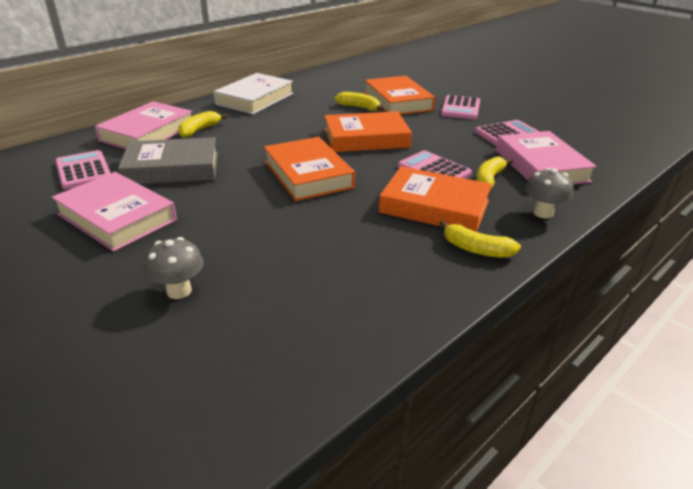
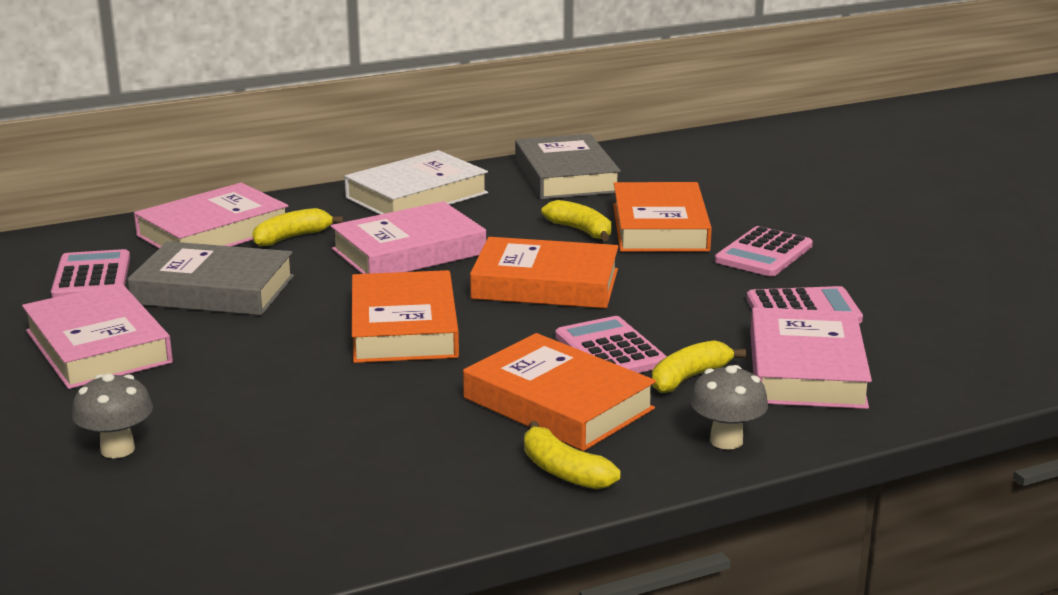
camera: 20 degrees right, 10 degrees down
(275, 130) = (409, 251): none -> pink book
(327, 81) = (566, 176): none -> grey book

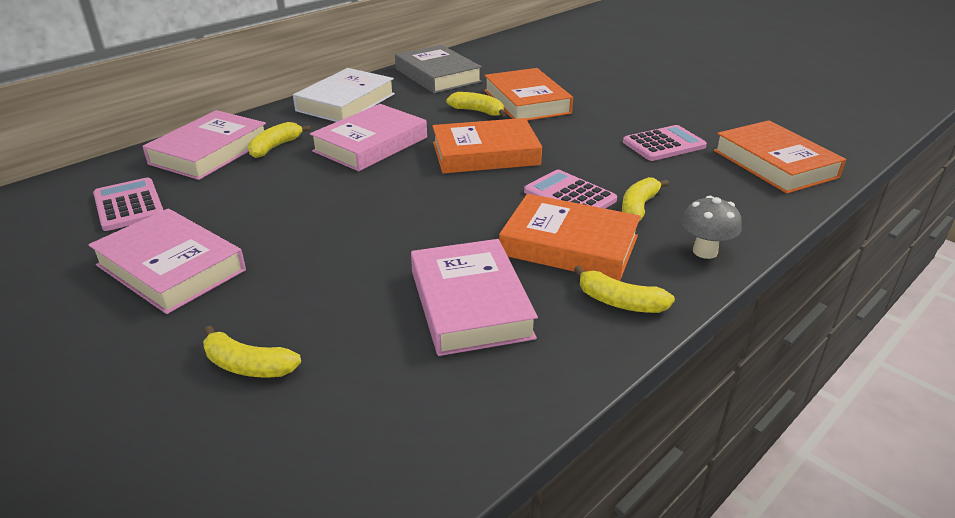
camera: 20 degrees left, 10 degrees up
(117, 449) = (248, 365): grey mushroom -> yellow banana
(213, 290) = (240, 199): grey book -> none
(404, 328) = (411, 205): orange book -> orange book (774, 164)
(764, 253) = (606, 110): pink calculator -> none
(806, 369) = (704, 187): pink book -> pink book (470, 304)

